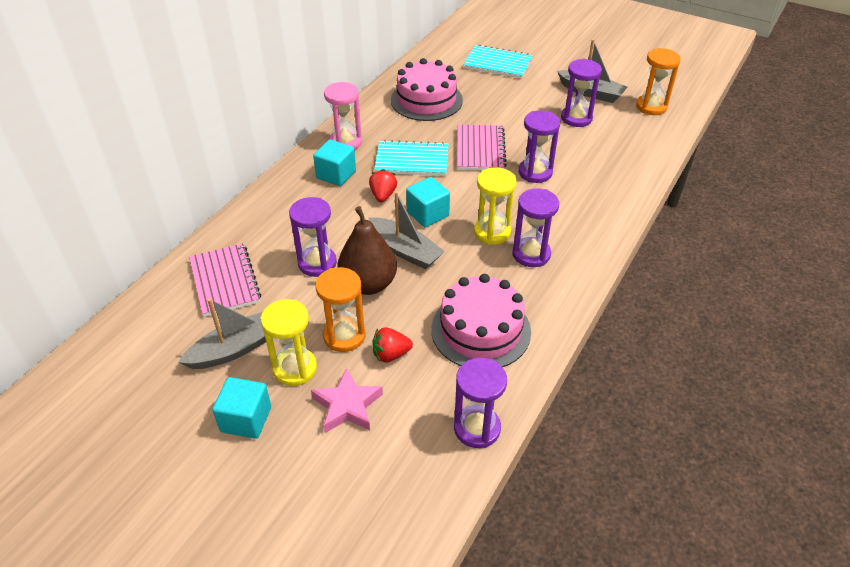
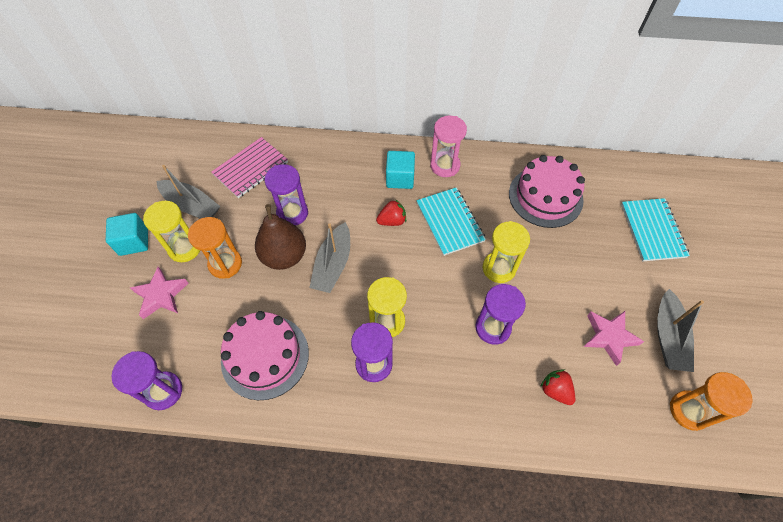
camera: 65 degrees right, 15 degrees up
(390, 354) = (217, 302): red strawberry -> red strawberry (555, 390)
(428, 214) = (385, 262): turquoise cube -> none
(480, 149) = (499, 268): pink notebook -> yellow hourglass
(576, 118) = (609, 337): purple hourglass -> pink star

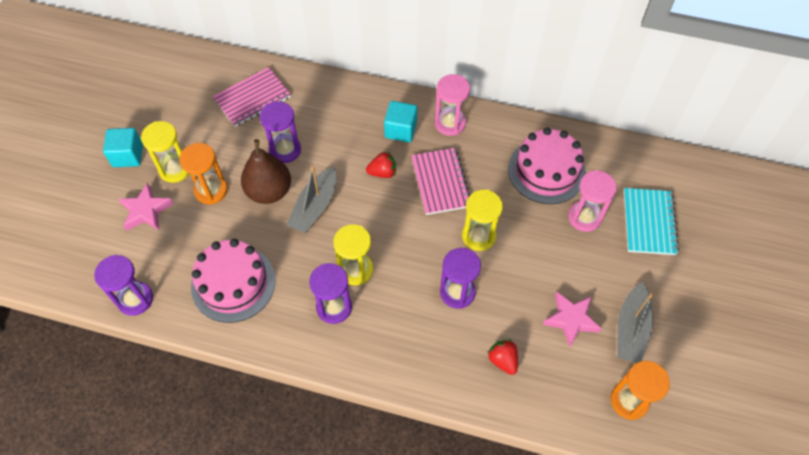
camera: 10 degrees right, 0 degrees up
(191, 206) = (188, 128): grey boat -> none
(450, 222) = (440, 182): turquoise notebook -> pink notebook
(592, 235) = (584, 217): none -> pink hourglass

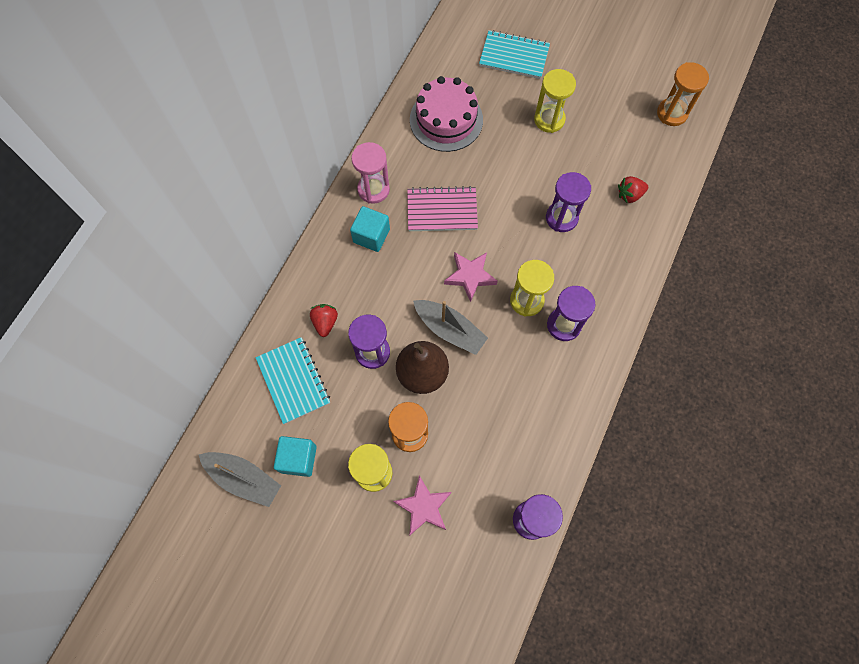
camera: 80 degrees left, 10 degrees up
(128, 155) = (343, 528): turquoise cube -> turquoise cube (298, 459)
(233, 283) = (526, 417): pink cake -> none
(252, 98) = (293, 381): pink notebook -> turquoise notebook
(382, 172) = (420, 260): red strawberry -> red strawberry (325, 322)
(478, 236) = (506, 189): yellow hourglass -> yellow hourglass (549, 120)
(571, 319) = (598, 136): pink star -> pink star (470, 276)
(584, 217) = (501, 102): pink hourglass -> none
(631, 329) = (611, 96): grey boat -> grey boat (244, 479)

